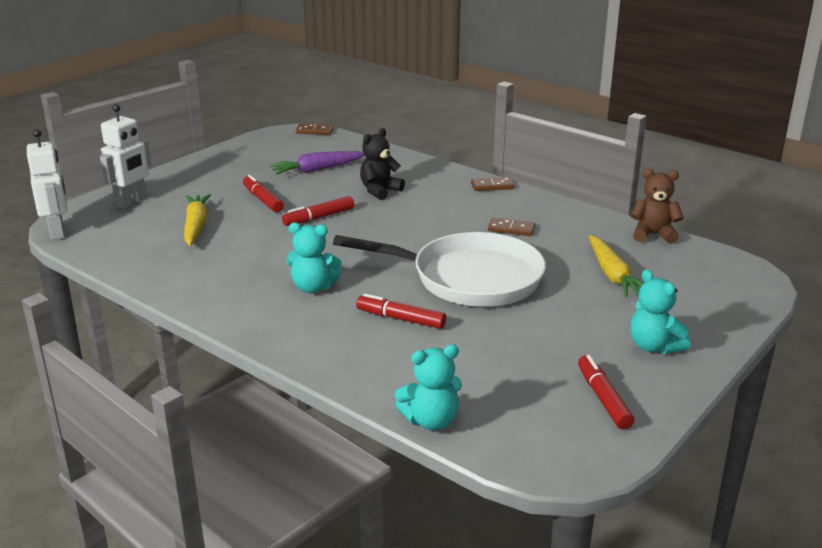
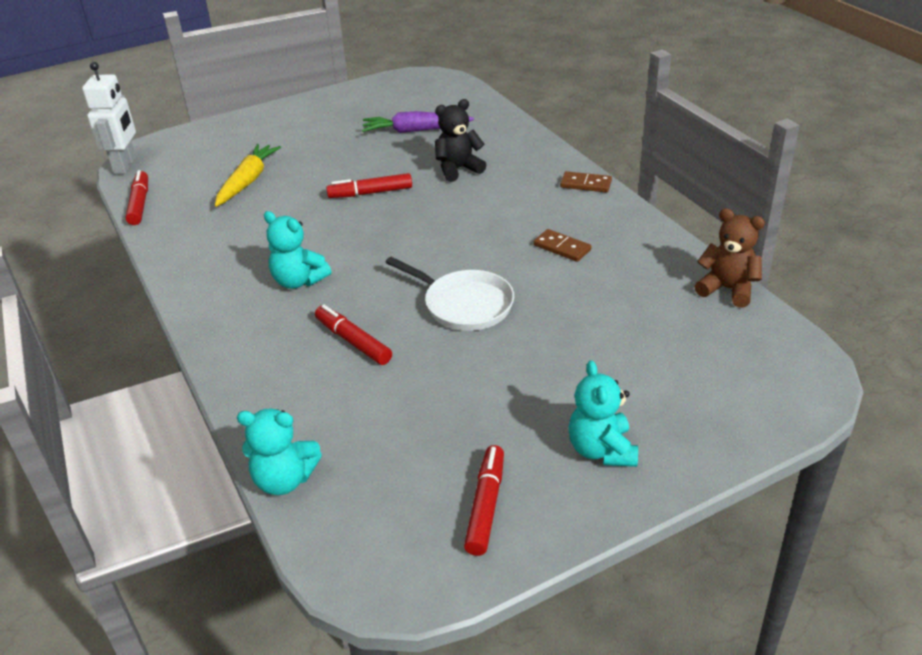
camera: 25 degrees right, 10 degrees up
(131, 202) = (212, 142): white robot -> none
(263, 200) = (333, 160): red marker -> red marker (139, 204)
(314, 131) = (450, 80): brown domino -> none
(468, 278) = (464, 304): white pan -> white pan, size x0.59
(612, 275) = (631, 337): yellow carrot -> none

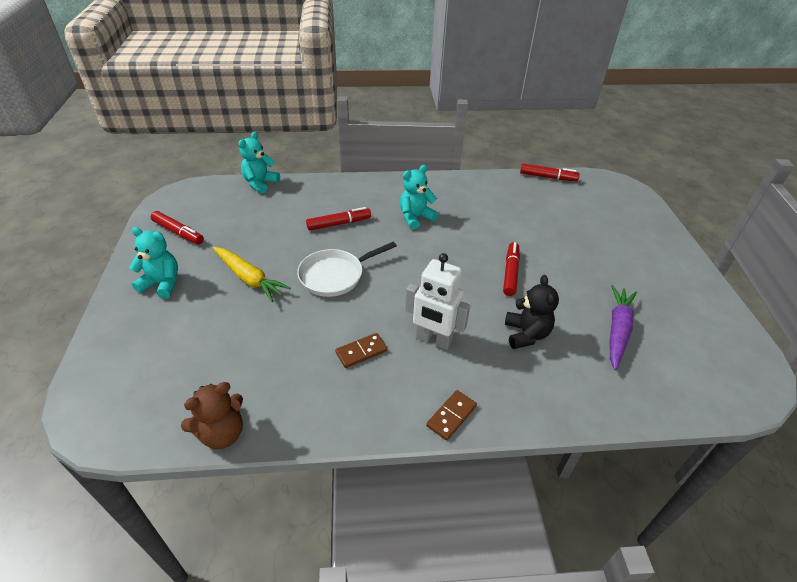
camera: 110 degrees right, 5 degrees up
(125, 165) = (605, 178): white robot -> white robot (433, 340)
(248, 181) = (558, 221): yellow carrot -> yellow carrot (249, 279)

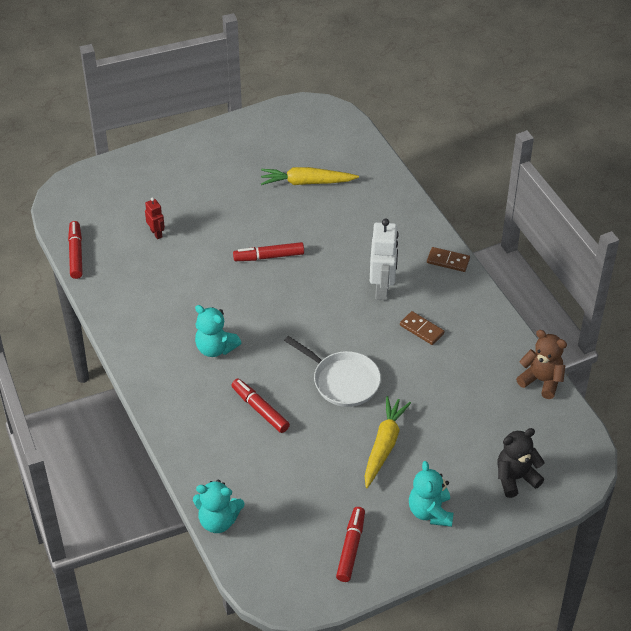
camera: 110 degrees left, 5 degrees up
(526, 334) = (343, 234): black teddy bear -> black teddy bear (515, 478)
(561, 217) = (156, 233): none -> red robot
(617, 330) = (306, 182): purple carrot -> yellow carrot

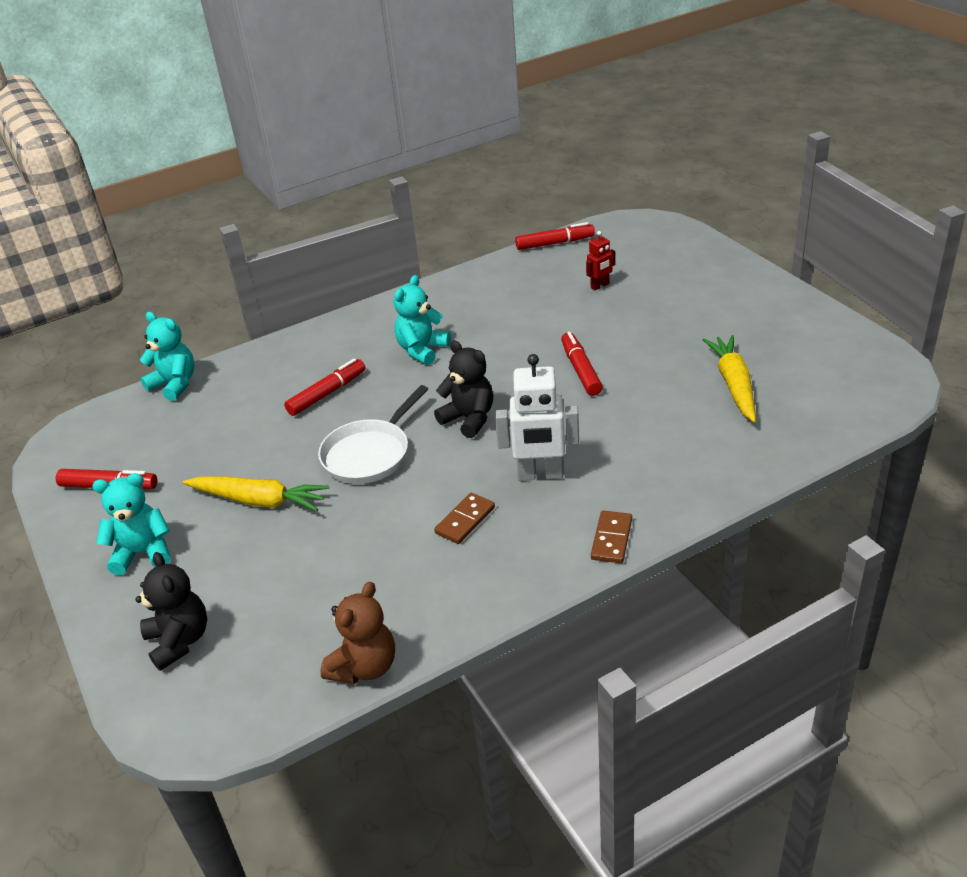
camera: 90 degrees right, 10 degrees down
(218, 521) = (175, 384): turquoise teddy bear -> turquoise teddy bear turned 120 degrees clockwise
(313, 323) = (469, 419): none -> black teddy bear

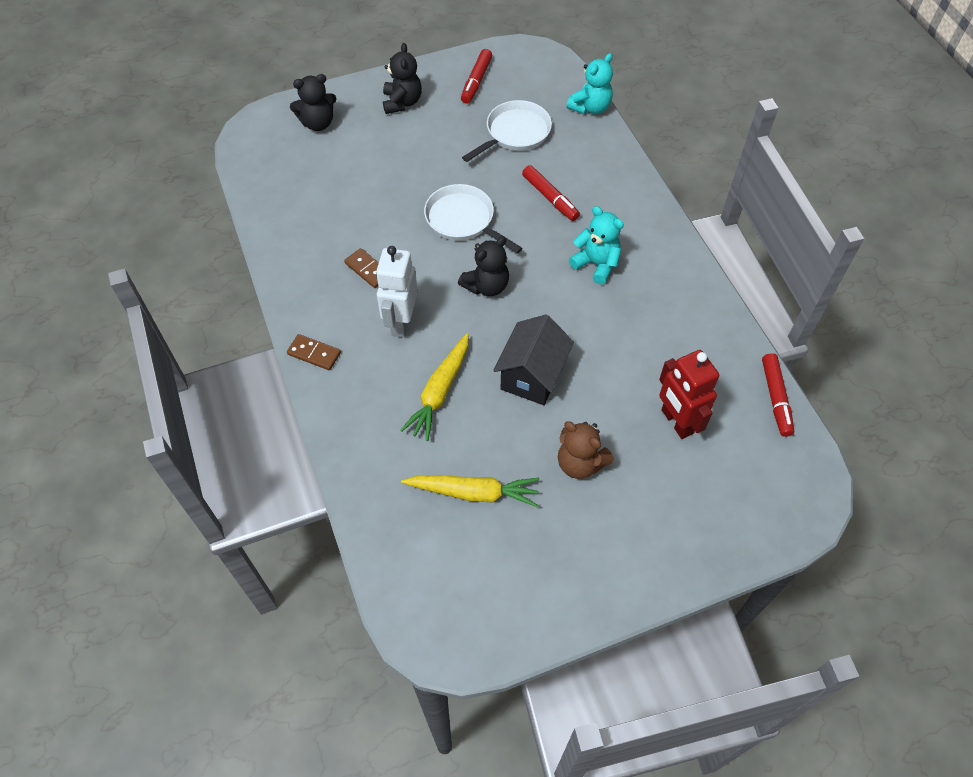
camera: 95 degrees right, 20 degrees up
(143, 553) = (402, 102): turquoise teddy bear -> black teddy bear
(216, 436) = (515, 133): none -> white pan
(259, 501) = (432, 157): yellow carrot -> yellow carrot (439, 392)
(364, 667) = (259, 206): brown teddy bear -> brown teddy bear (580, 463)
(581, 370) = (532, 376): red marker -> black house
(600, 286) = (676, 422): red robot -> red robot, size x1.90

